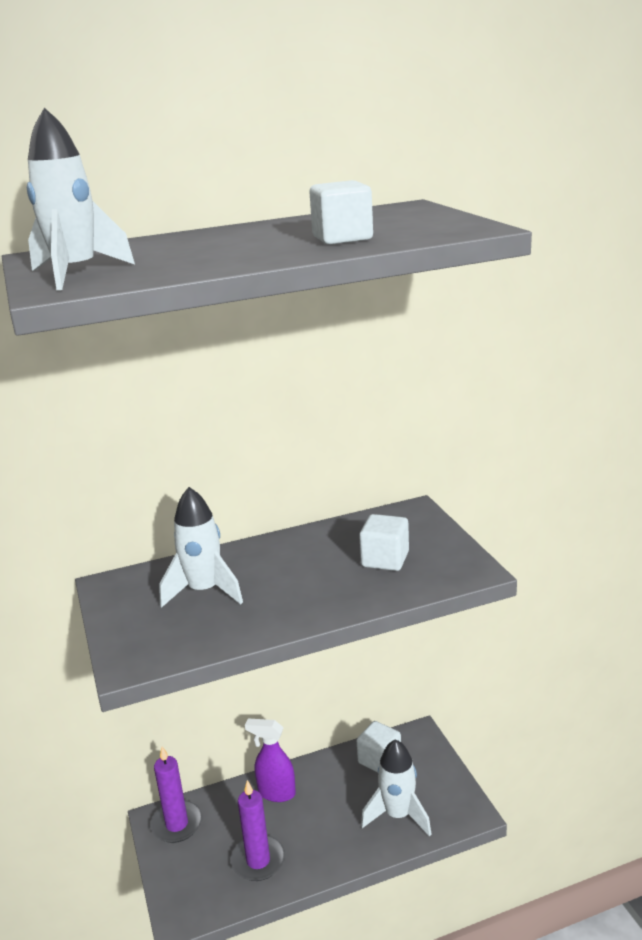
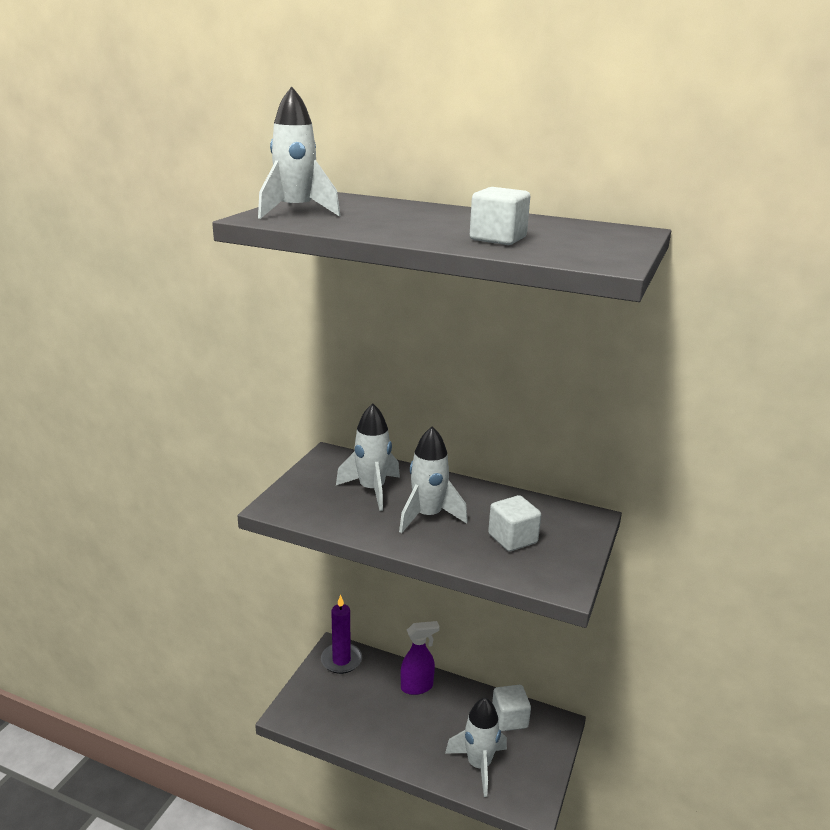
camera: 40 degrees right, 0 degrees up
(258, 860) = (361, 719): purple candle -> none
(276, 793) = (417, 687): purple spray bottle -> purple spray bottle turned 105 degrees clockwise
(291, 583) = (428, 516): none -> white rocket

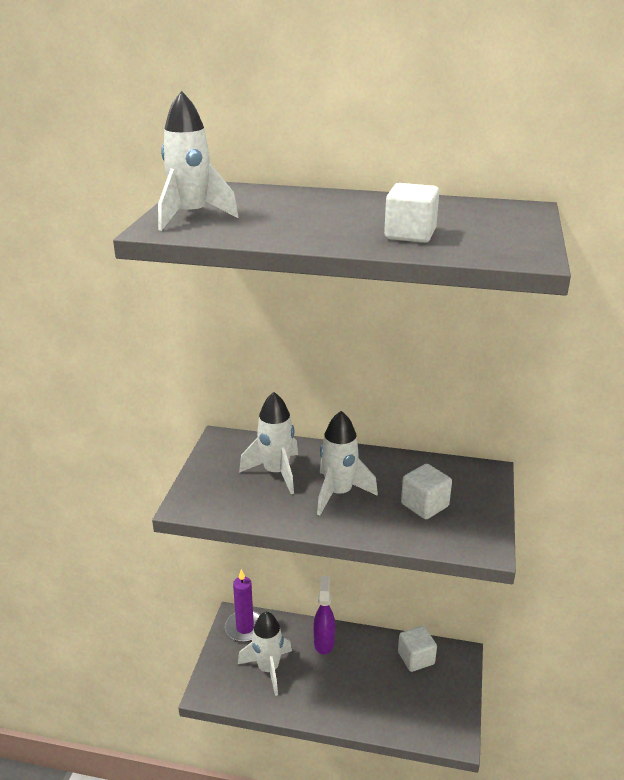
camera: 10 degrees left, 5 degrees up
(417, 687) = (324, 642): purple spray bottle -> purple spray bottle turned 60 degrees counterclockwise
(479, 765) = (399, 708): white rocket -> white rocket (268, 669)

